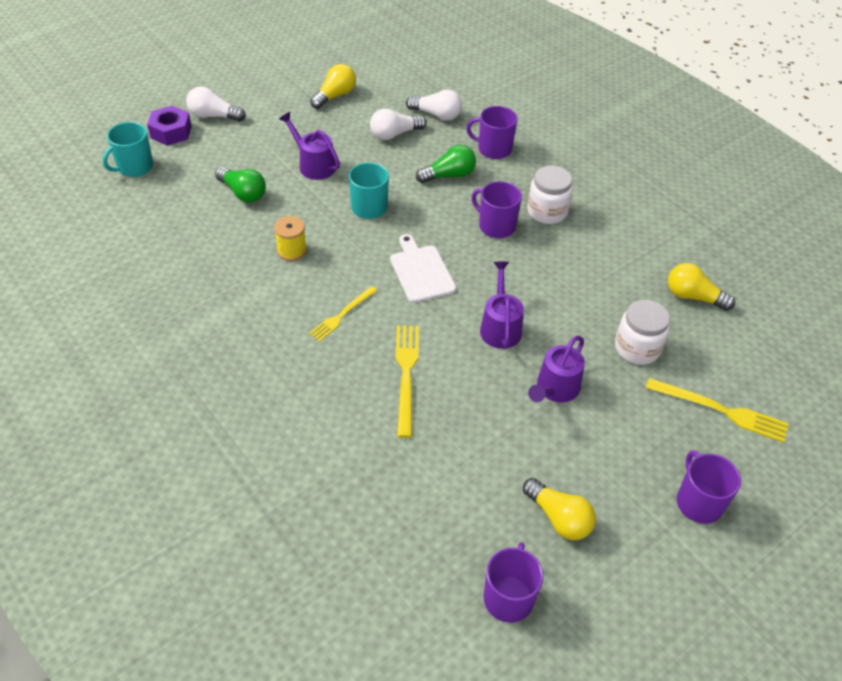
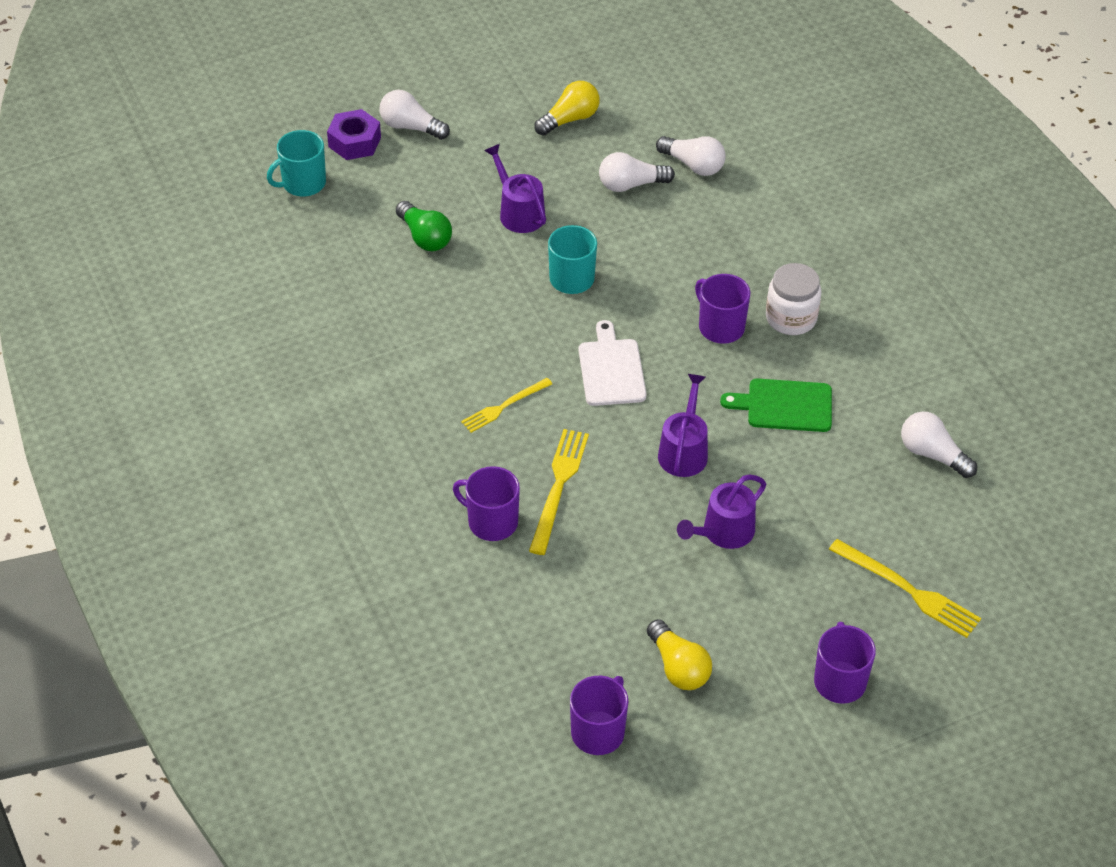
camera: 15 degrees right, 0 degrees up
(292, 250) = (465, 319): yellow spool -> none
(449, 175) = (683, 251): green light bulb -> none
(493, 149) = (752, 223): purple mug -> purple mug (491, 522)
(566, 278) = (785, 405): none -> green cutting board
(637, 348) = (838, 503): white jar -> none
(693, 297) = (932, 454): yellow light bulb -> white light bulb

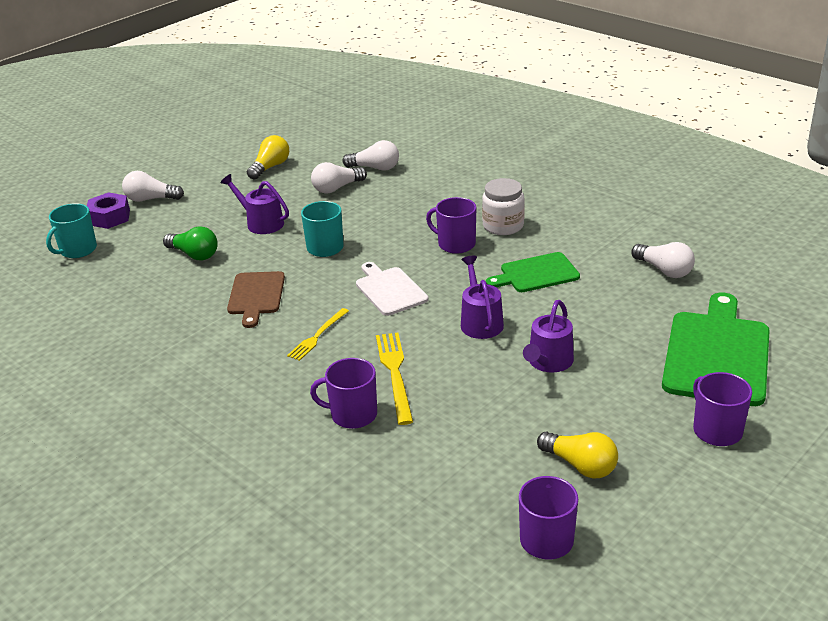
camera: 20 degrees left, 15 degrees down
(465, 324) = (256, 296): none -> brown cutting board
(908, 590) = (717, 354): yellow fork -> green cutting board
(932, 454) = (664, 270): white light bulb -> white light bulb turned 150 degrees counterclockwise

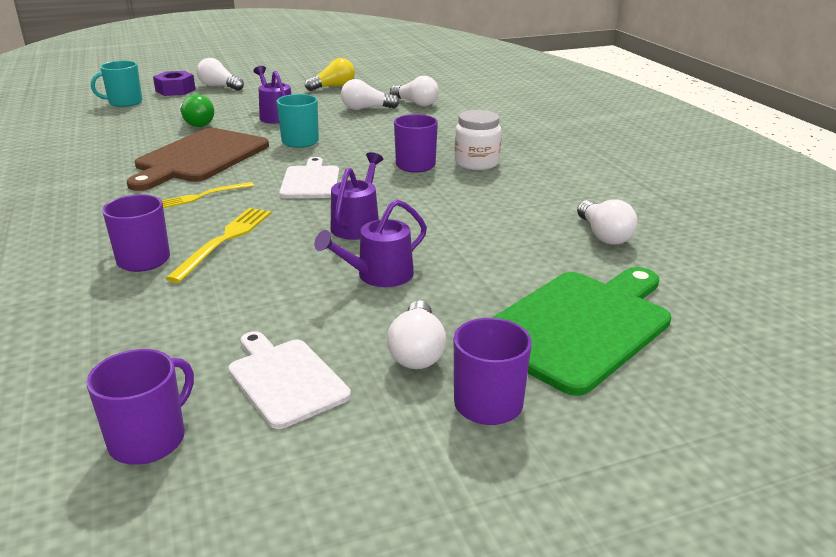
camera: 25 degrees right, 5 degrees down
(256, 296) = (199, 158): brown cutting board -> brown cutting board, size x1.69
(536, 274) = (462, 204): green cutting board -> none
(580, 465) = (285, 379): yellow light bulb -> white cutting board
(639, 412) = (417, 351): none -> white light bulb

